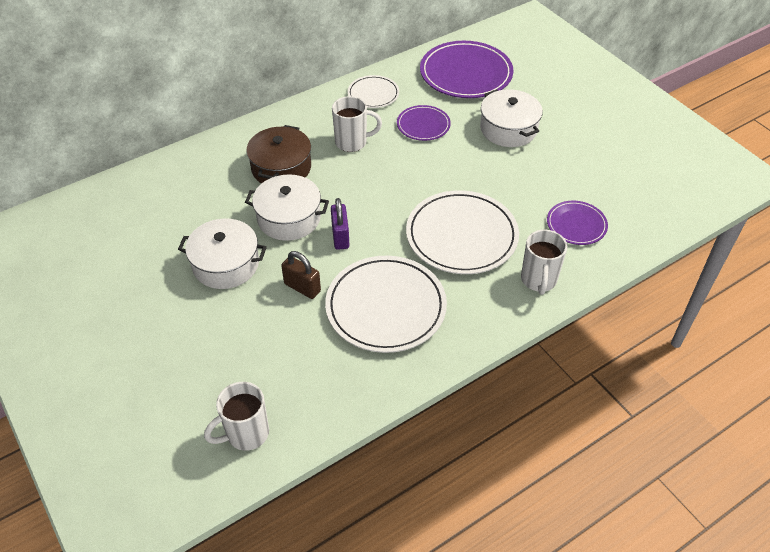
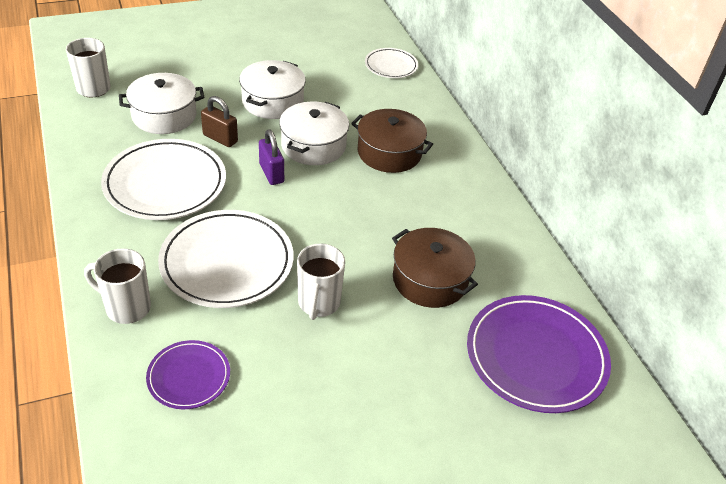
camera: 100 degrees right, 5 degrees down
(302, 287) = (220, 138): brown padlock -> brown padlock turned 75 degrees clockwise
(340, 237) = (271, 173): purple padlock -> purple padlock turned 60 degrees clockwise
(352, 142) = (414, 211): white mug -> white mug (318, 303)
(373, 94) = (503, 248): white plate -> white plate (391, 65)
(423, 125) = (430, 280): purple plate -> brown pot
(508, 129) = (398, 367): white pot -> white pot (164, 115)

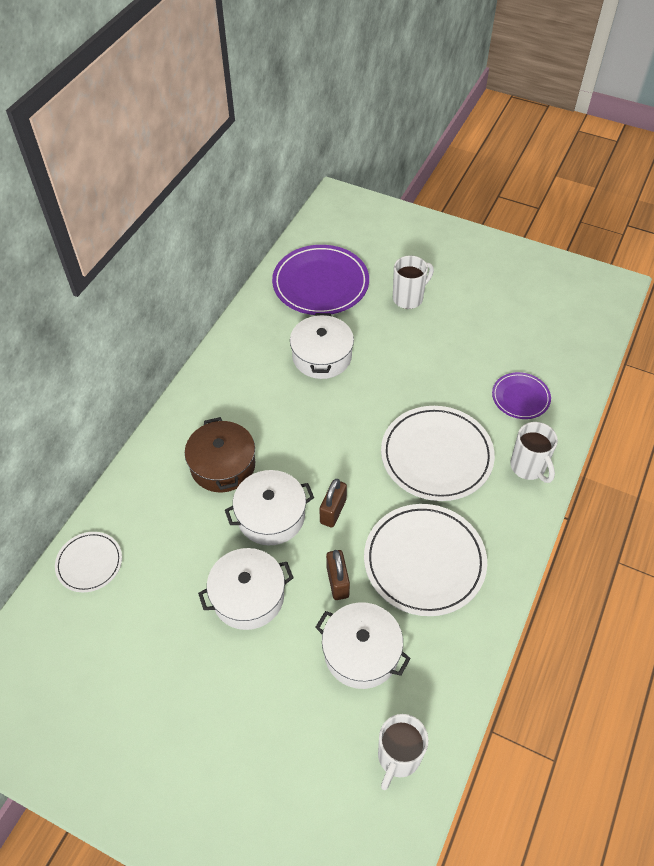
camera: 130 degrees left, 10 degrees up
(271, 173) = (333, 511): purple padlock -> brown padlock
(318, 303) = (405, 388): white mug -> white mug (409, 298)
(430, 280) = (322, 356): brown pot -> white pot

